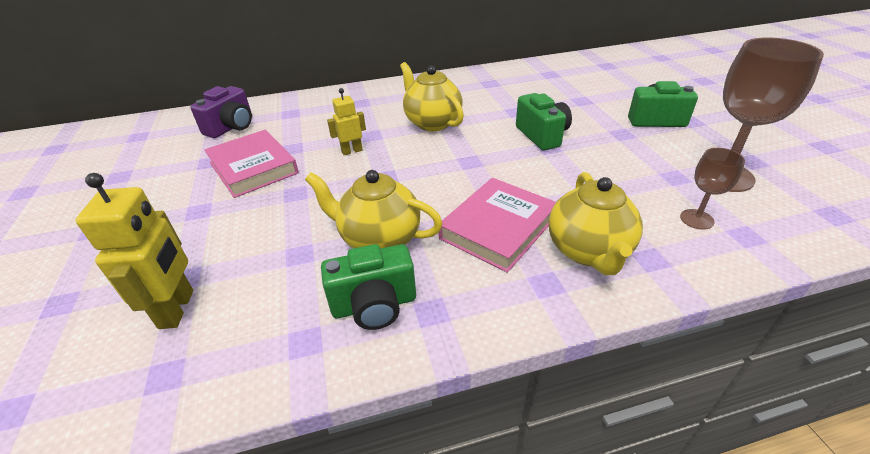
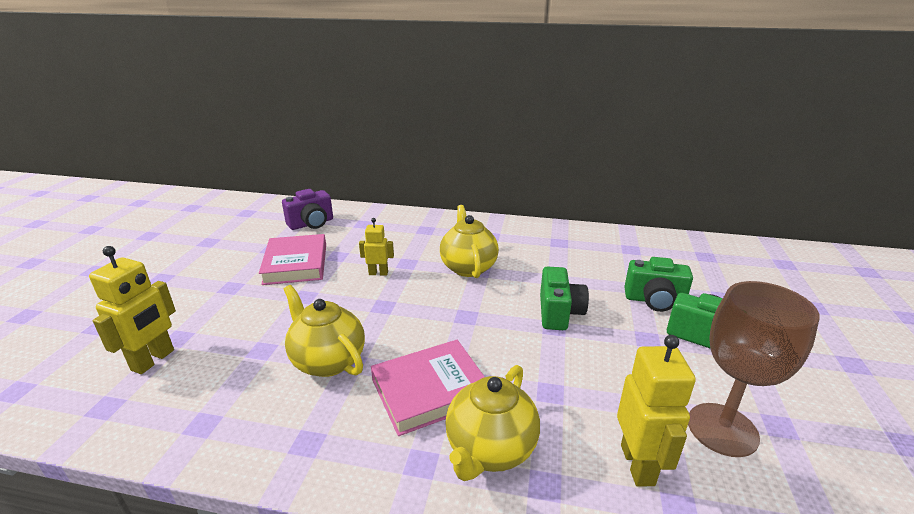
camera: 25 degrees right, 10 degrees down
(374, 305) = (272, 417): green camera -> green camera (654, 300)
(696, 219) = (638, 464): brown goblet -> yellow robot

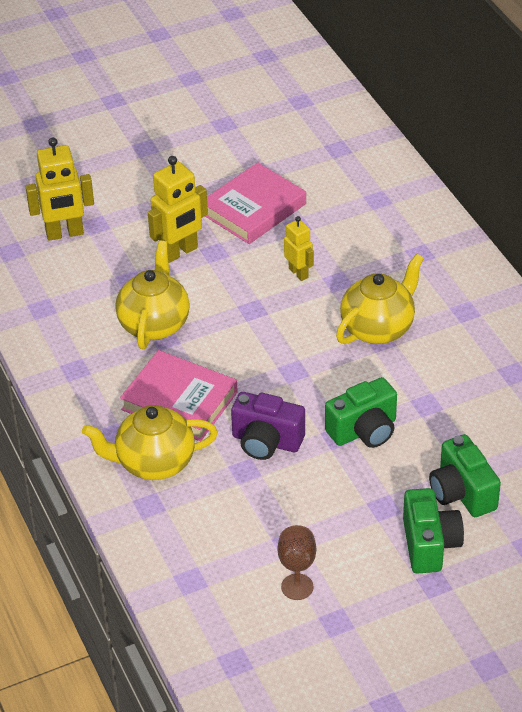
camera: 55 degrees right, 15 degrees up
(311, 224) = (333, 163): purple camera -> purple camera (266, 441)
(638, 464) = (212, 547): yellow robot -> yellow robot (179, 252)
(722, 429) = (297, 587): brown goblet -> brown goblet, size x0.52

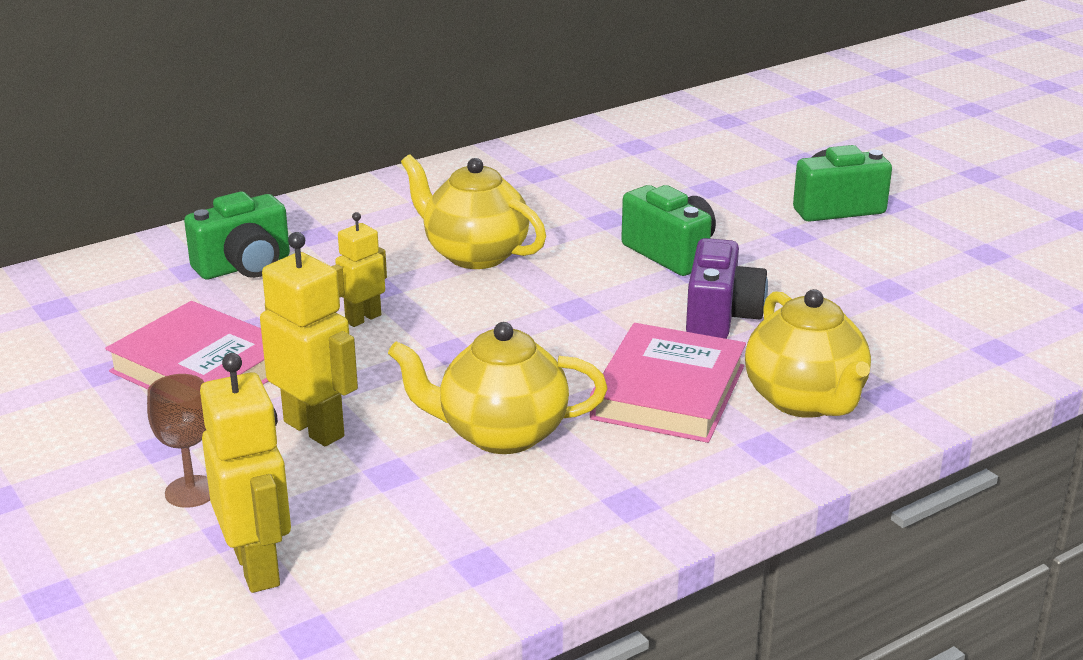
camera: 100 degrees left, 15 degrees down
(297, 587) = (953, 279): brown goblet -> brown goblet (191, 491)
(462, 493) = (746, 194): green camera -> green camera (244, 266)

